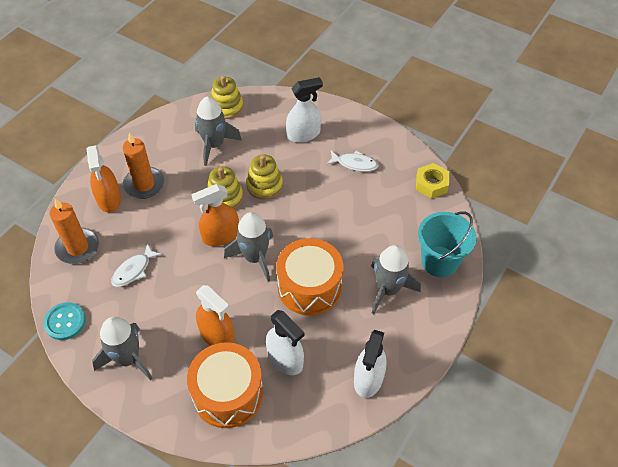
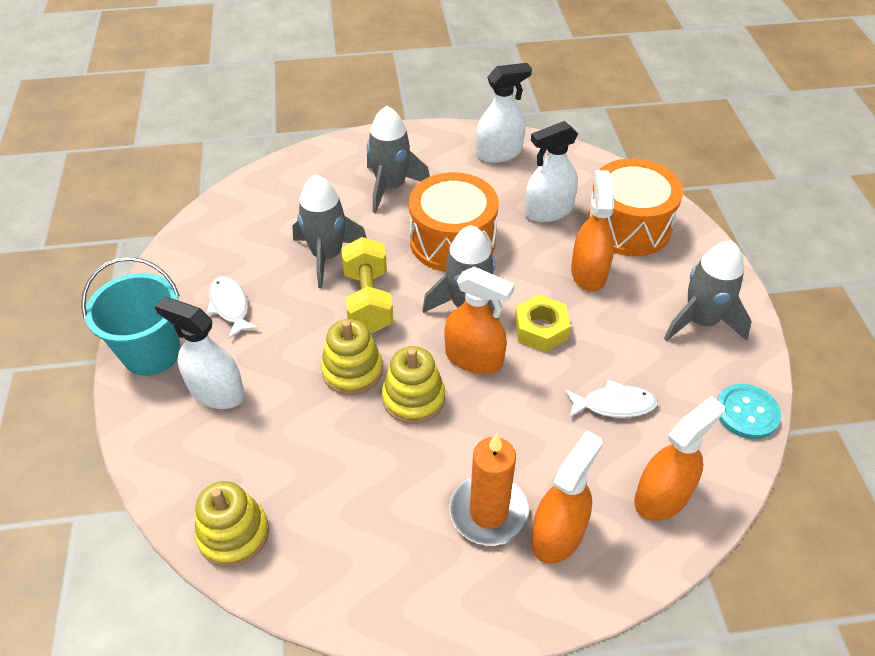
camera: 130 degrees left, 5 degrees down
(78, 248) = (662, 496): orange candle -> orange spray bottle
(214, 145) = (331, 485): grey rocket -> grey rocket (327, 256)
(285, 359) = (548, 211): white spray bottle -> white spray bottle turned 120 degrees counterclockwise
(302, 218) = (368, 301): none -> yellow dumbbell
(431, 184) = (206, 225): yellow nut -> yellow nut (541, 329)
(439, 261) = (317, 171): turquoise bucket -> turquoise bucket (151, 353)

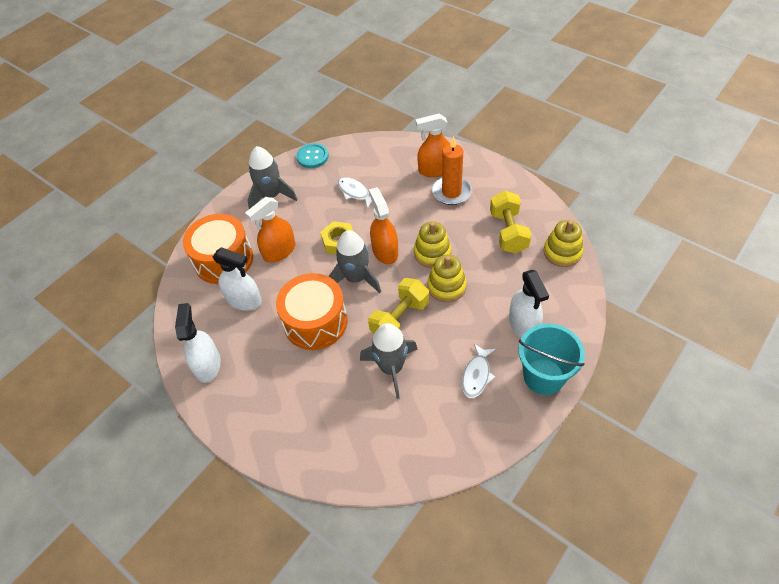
camera: 130 degrees left, 5 degrees up
(341, 507) = (508, 232): none -> yellow dumbbell
(391, 187) = (299, 392): grey rocket -> none
(499, 153) = (207, 365): white spray bottle -> white spray bottle turned 60 degrees clockwise
(662, 496) = (383, 156): orange spray bottle -> none

